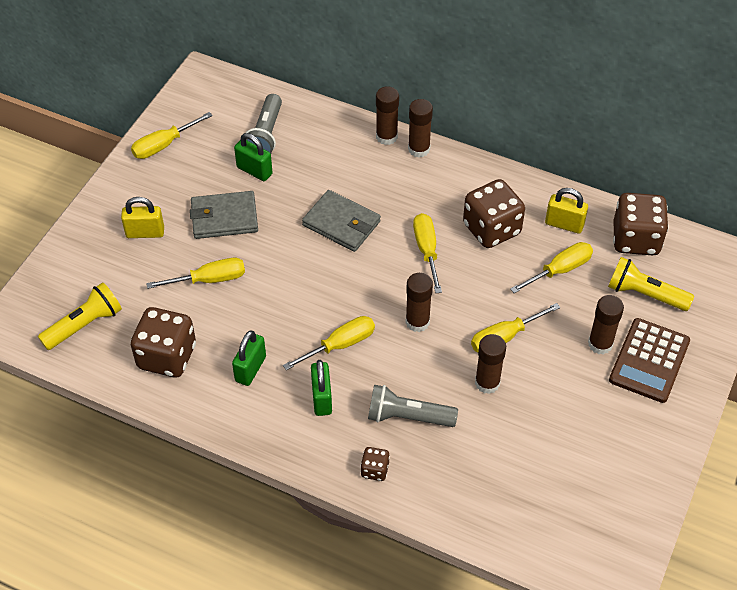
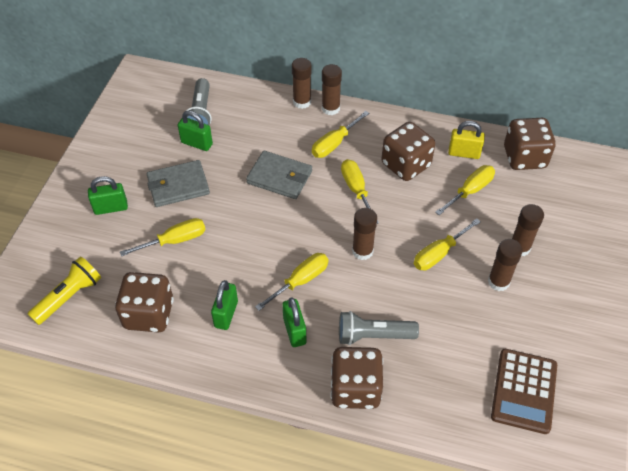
camera: 10 degrees left, 0 degrees up
(145, 233) = (111, 208): yellow padlock -> green padlock
(164, 145) = (115, 132): yellow screwdriver -> yellow screwdriver (334, 143)
(375, 470) = (355, 389): brown dice -> brown dice, size x2.11
(487, 383) = (434, 295): brown glue stick -> brown glue stick (498, 282)
(644, 294) = (544, 201): yellow flashlight -> none
(649, 361) = (563, 256): brown calculator -> brown calculator (524, 391)

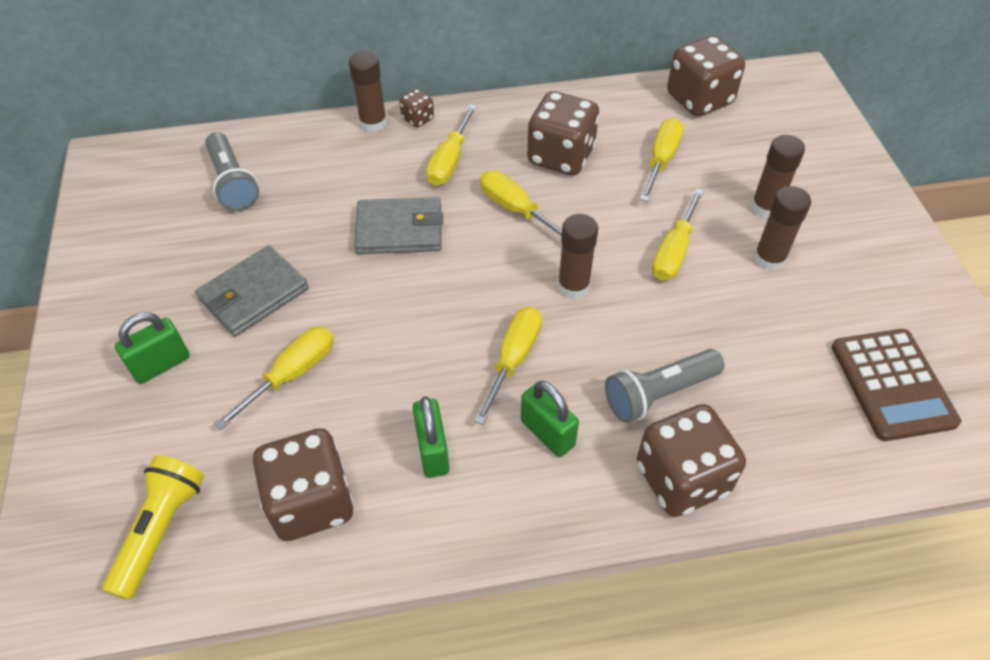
camera: 25 degrees left, 0 degrees up
(197, 143) = (250, 226): green padlock -> none
(330, 108) = (418, 119): brown glue stick -> brown dice
(464, 153) = (624, 118): yellow padlock -> none

